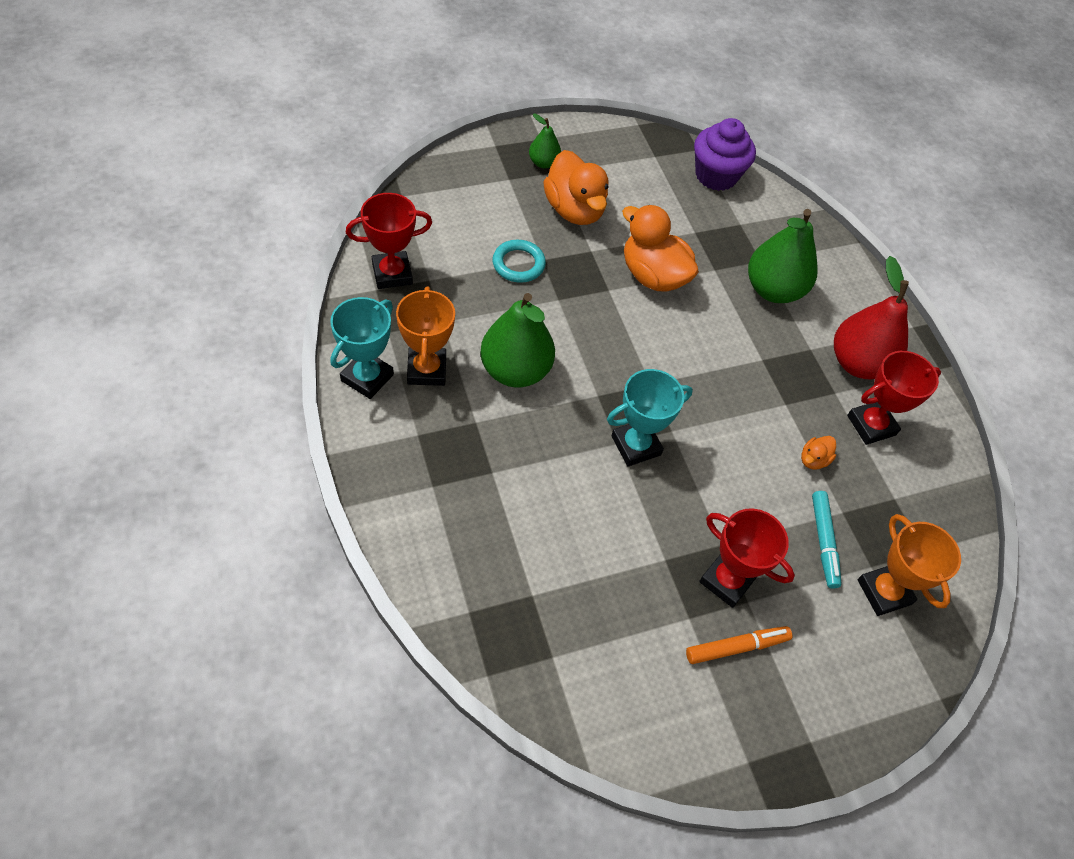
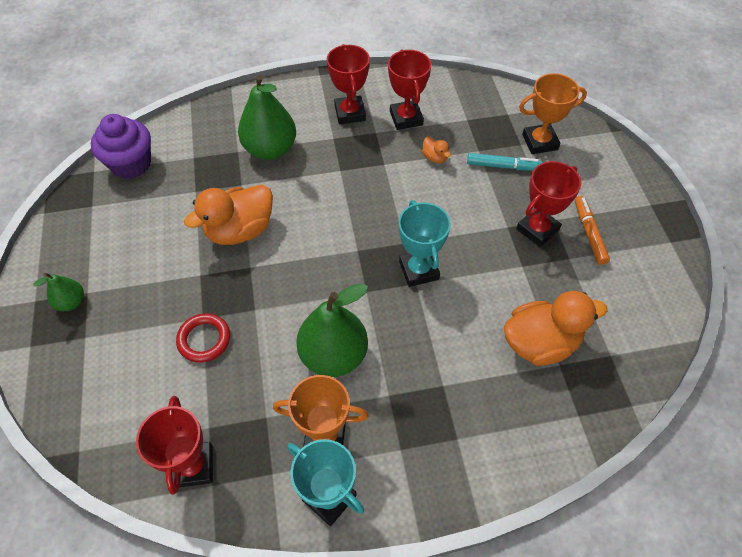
camera: 75 degrees left, 0 degrees up
(518, 264) = (204, 339): turquoise ring -> red ring
(574, 210) = (144, 282): orange duck -> orange duck (540, 343)
(858, 363) = (350, 113): red pear -> red trophy

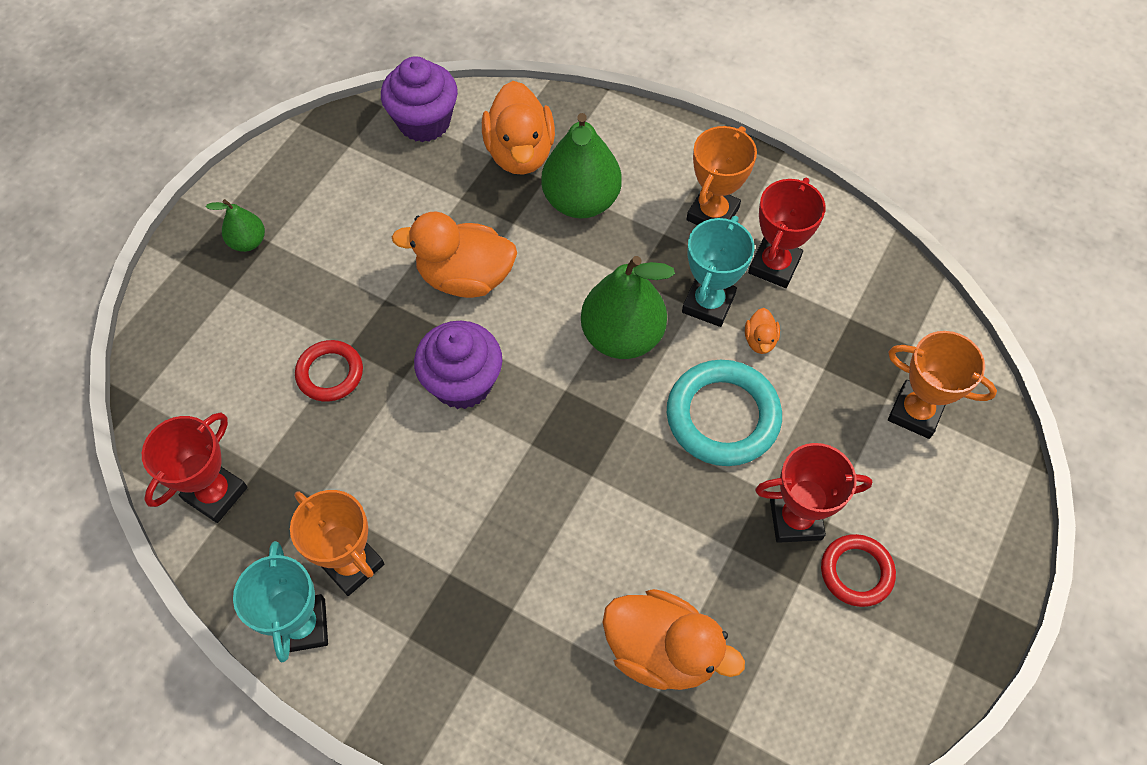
camera: 40 degrees right, 5 degrees up
(209, 146) = (520, 153): none -> orange duck
(294, 287) = (462, 382): none -> purple cupcake
(333, 355) = (435, 487): green pear -> green pear (622, 336)
(350, 113) = (712, 214): red trophy -> orange trophy
(418, 270) = (609, 463): turquoise trophy -> turquoise trophy (708, 303)
(453, 206) = (722, 416): none -> turquoise ring
(503, 166) = (834, 410): turquoise marker -> none
(589, 233) = (856, 572): orange marker -> red ring

